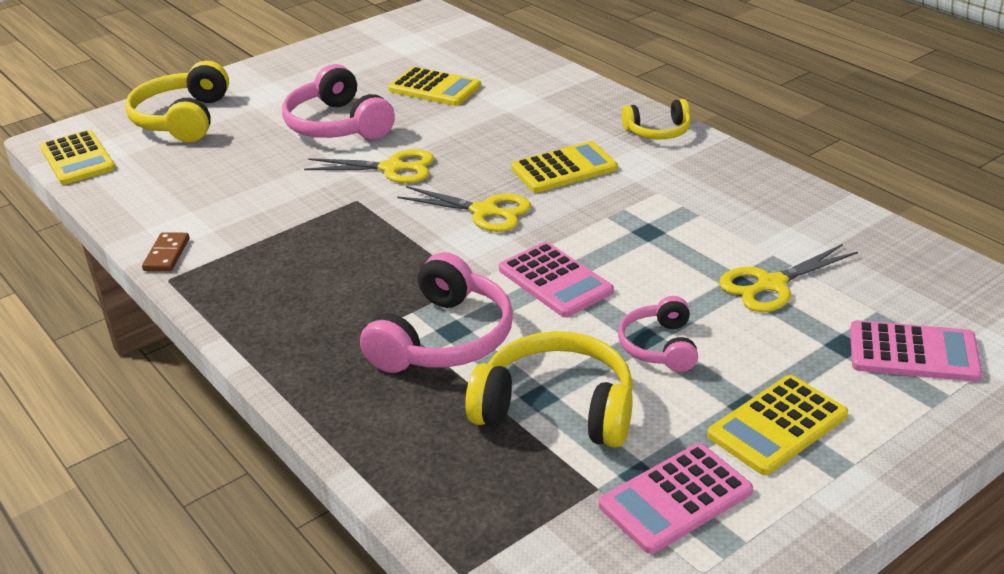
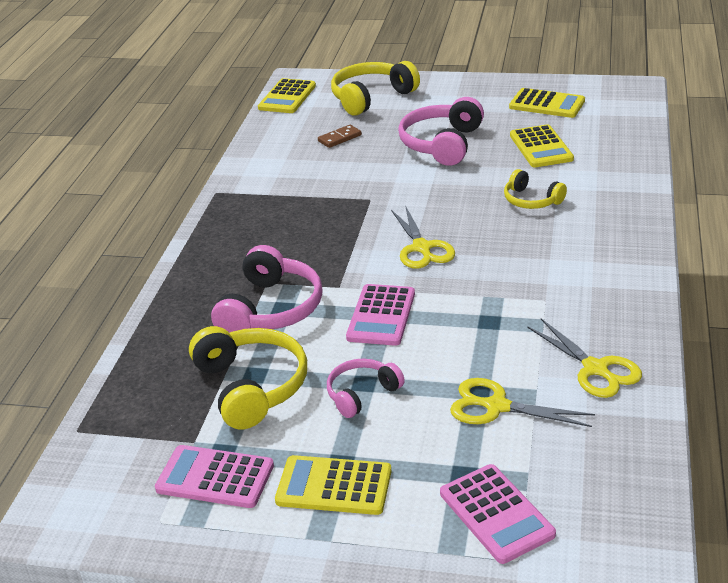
camera: 50 degrees right, 0 degrees up
(166, 254) = (236, 178): brown domino -> brown domino (339, 138)
(392, 168) = (422, 189): yellow scissors -> yellow scissors (595, 369)
(444, 338) = (271, 309): pink headphones -> pink headphones turned 60 degrees counterclockwise
(564, 168) = (518, 248): yellow calculator -> yellow calculator (547, 104)
(658, 131) = (629, 258): yellow headphones -> yellow headphones (531, 200)

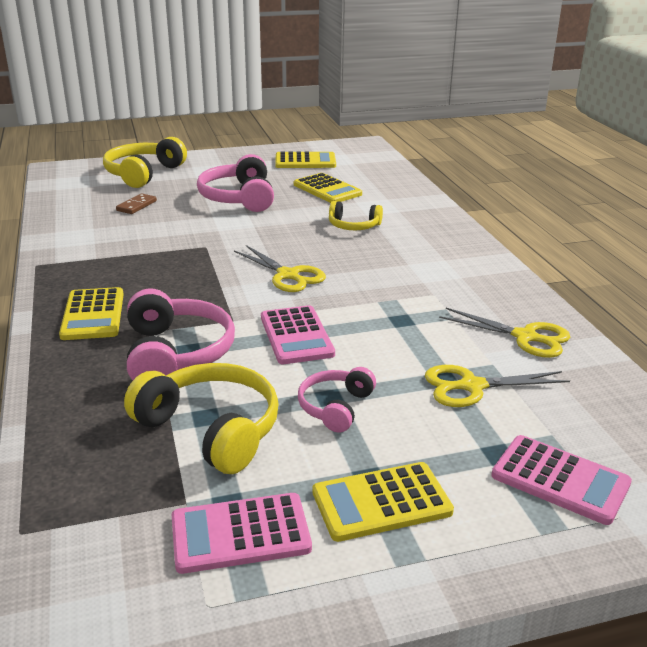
camera: 30 degrees left, 5 degrees down
(287, 97) = (58, 182): yellow calculator -> yellow calculator (93, 315)

